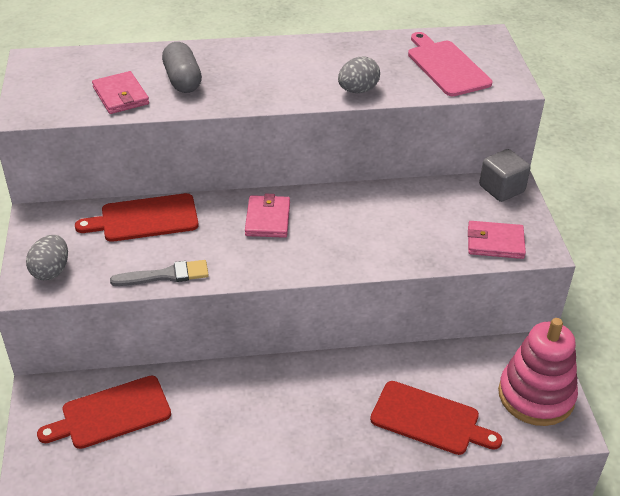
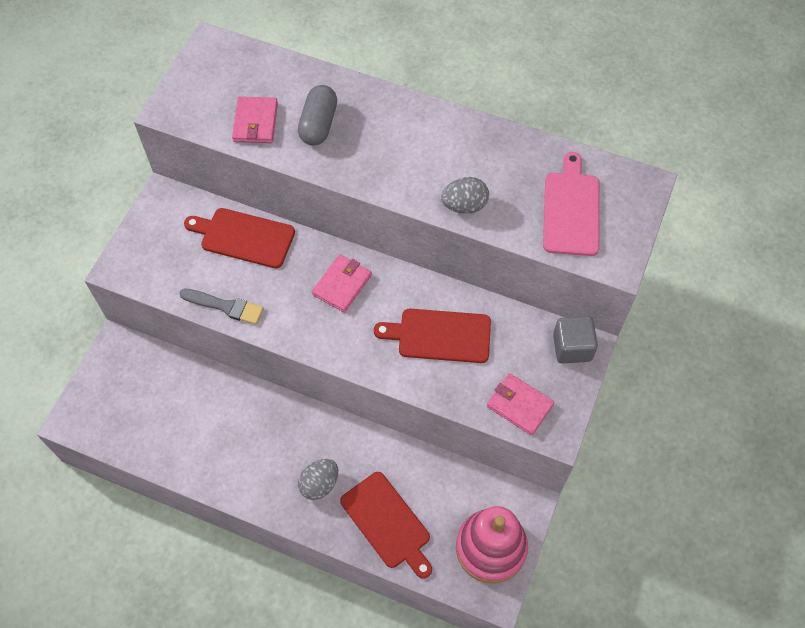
camera: 30 degrees right, 20 degrees up
(51, 271) = (144, 259): grey egg -> grey egg (319, 484)
(111, 414) = (155, 390): red cutting board -> red cutting board (440, 335)

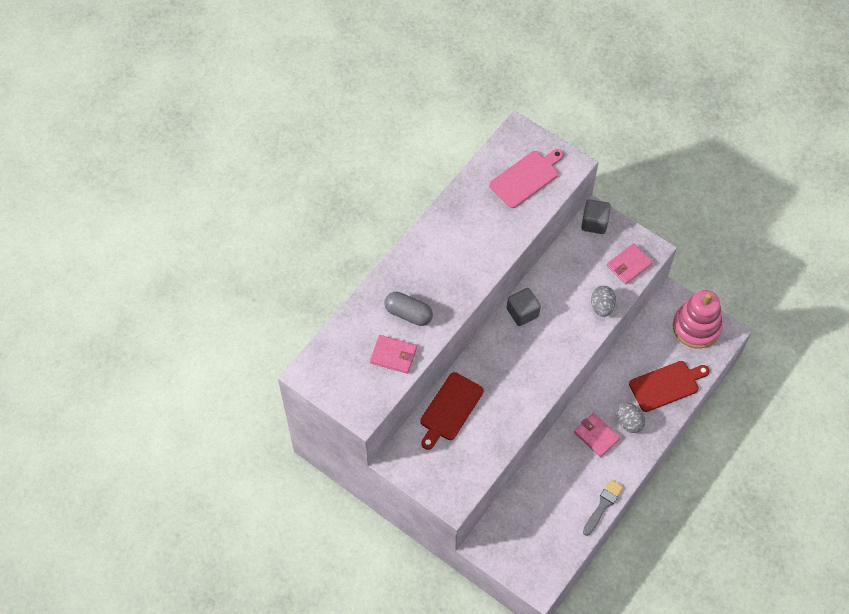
camera: 75 degrees left, 0 degrees up
(225, 306) = (507, 432): grey brush -> grey brush (603, 505)
(342, 285) = (509, 351): pink wallet -> pink wallet (596, 435)
(403, 288) = (522, 312): none -> grey cube
(440, 335) = (566, 299): red cutting board -> none
(464, 205) = (505, 239): grey egg -> grey egg (602, 306)
(571, 210) = (526, 178): pink cutting board -> pink cutting board turned 120 degrees clockwise

